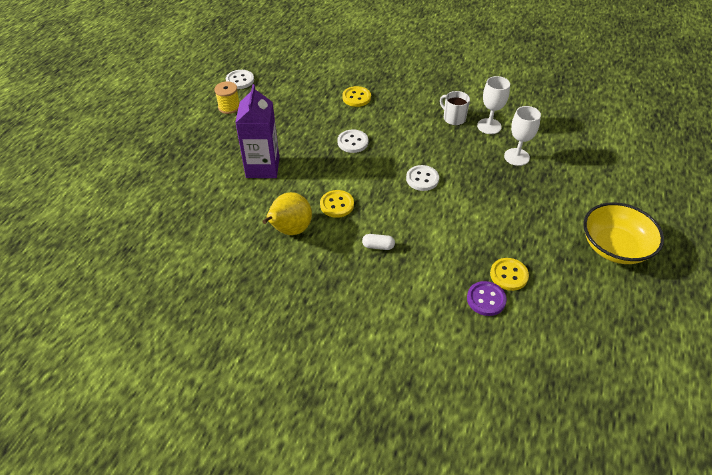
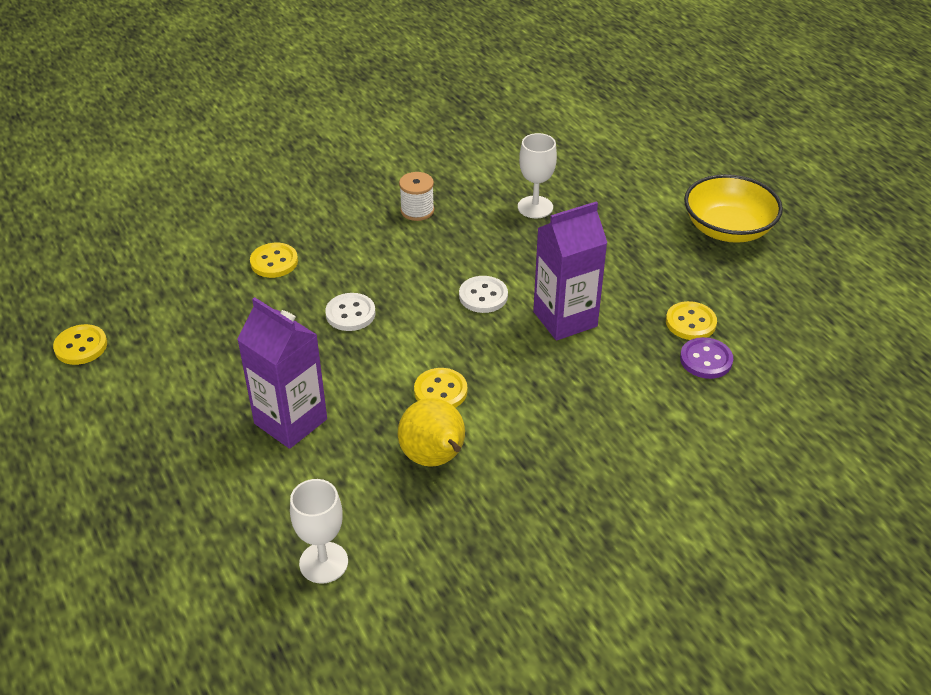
camera: 50 degrees left, 5 degrees down
(229, 107) = (123, 388): yellow spool -> none
(240, 80) = (81, 346): white button -> yellow button
(378, 246) = (546, 396): white capsule -> none
(444, 220) = (565, 319): none -> purple carton
(453, 118) = (417, 210): white mug -> white spool
(489, 126) = (464, 194): white goblet -> white goblet (323, 562)

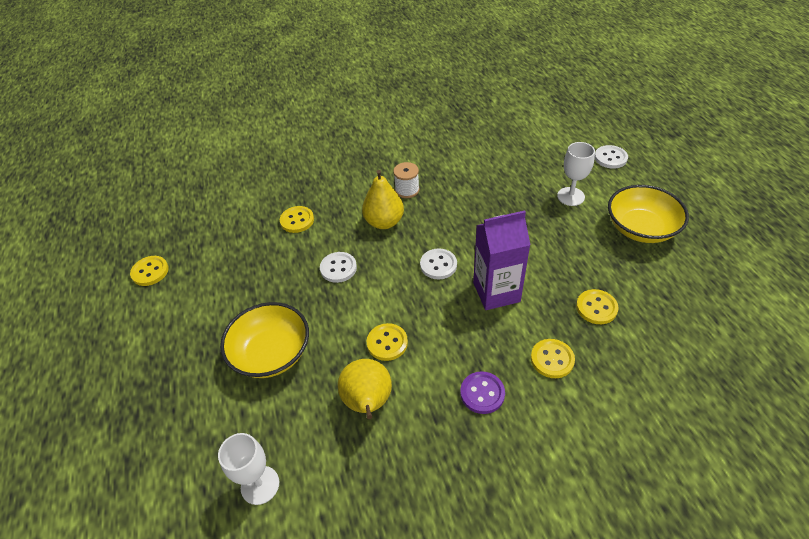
camera: 15 degrees right, 5 degrees up
(290, 421) = (271, 353): purple carton -> yellow bowl
(397, 252) = (384, 222): none -> yellow pear
(535, 207) = (493, 195): white goblet -> white goblet (570, 196)
(649, 384) = (552, 359): none -> yellow button
(675, 149) = (610, 158): none -> white button
(706, 360) = (603, 343): purple button -> purple button (482, 393)

